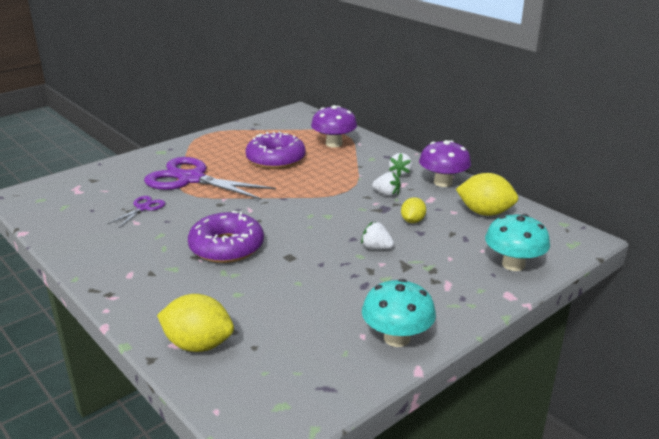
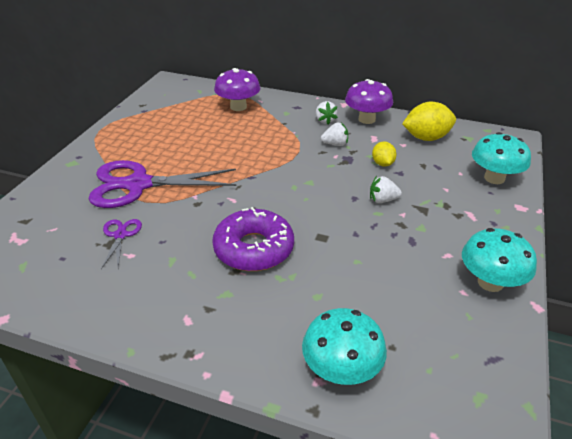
camera: 30 degrees left, 10 degrees up
(198, 345) = (341, 370): yellow lemon -> turquoise mushroom
(276, 159) = (201, 138): purple donut -> none

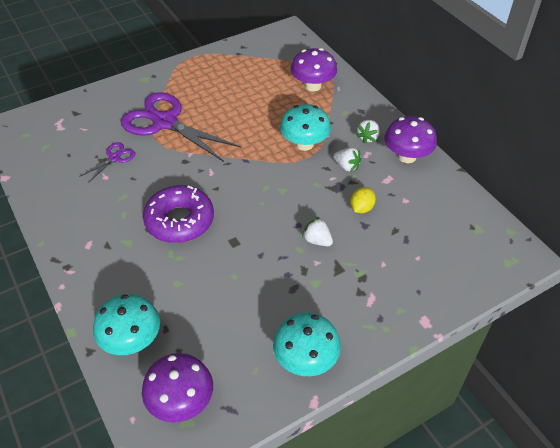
camera: 40 degrees right, 10 degrees up
(426, 138) = (436, 205): yellow lemon -> none
(451, 385) = (181, 402): none -> purple mushroom
(494, 178) = (442, 281): turquoise mushroom -> turquoise mushroom (304, 144)

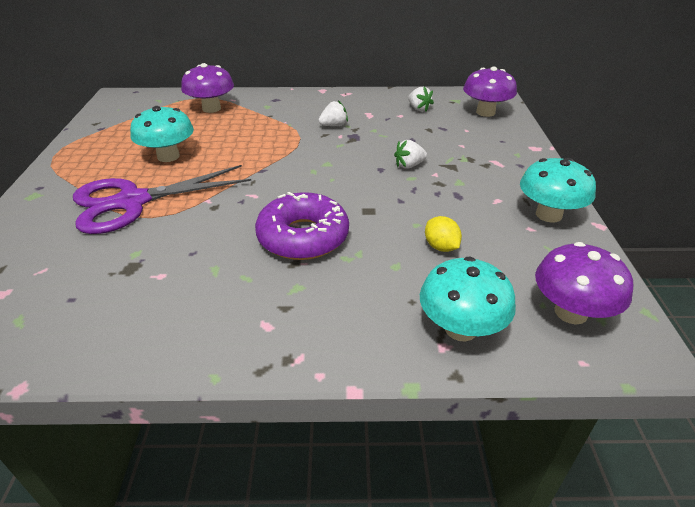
camera: 60 degrees left, 10 degrees down
(114, 158) = (137, 257): purple scissors -> none
(304, 144) = (281, 135): turquoise mushroom -> turquoise mushroom (168, 156)
(361, 208) = (390, 134): yellow lemon -> yellow lemon (441, 247)
(368, 137) = (311, 107): white strawberry -> white strawberry (418, 109)
(407, 156) = (352, 99): purple mushroom -> purple mushroom (485, 112)

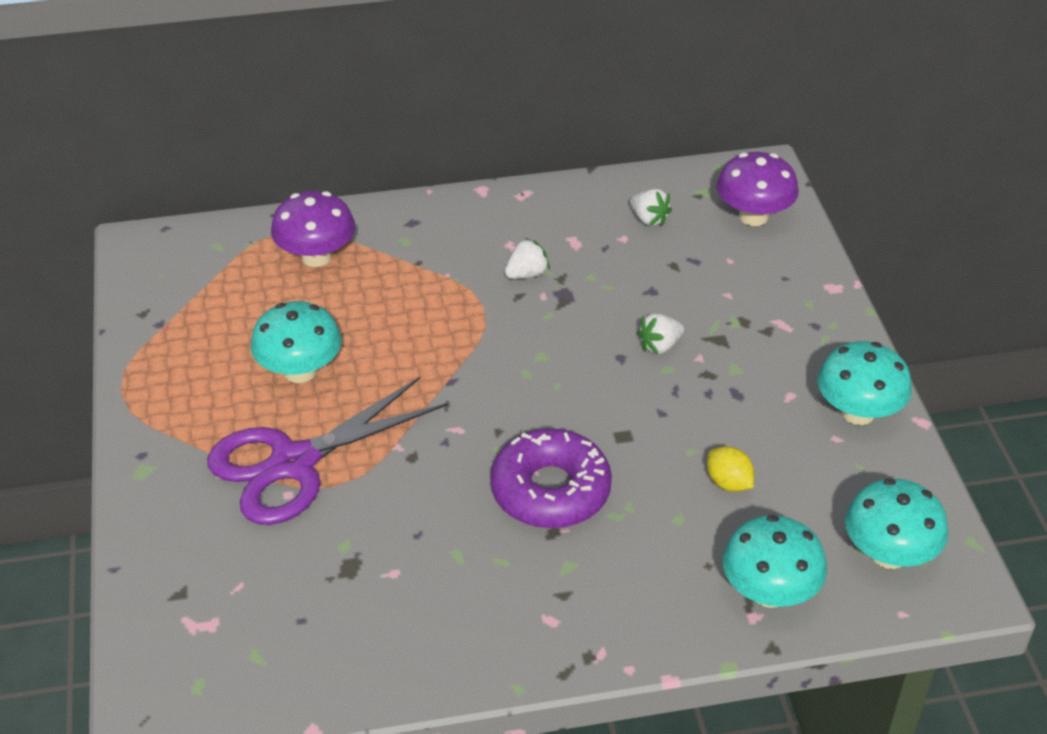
camera: 10 degrees left, 5 degrees up
(571, 312) = (888, 554): purple mushroom -> turquoise mushroom

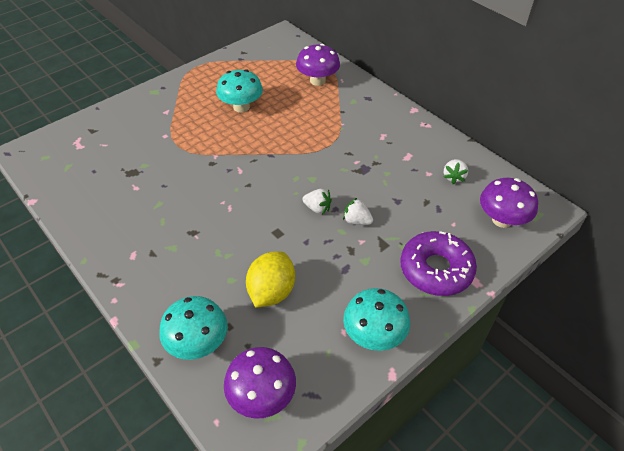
camera: 60 degrees right, 5 degrees up
(294, 463) = (184, 129): purple scissors -> none
(527, 274) = (367, 149): white strawberry -> white strawberry (317, 208)
(550, 490) = (220, 220): purple donut -> purple donut (436, 269)
(728, 483) = (271, 292): yellow lemon -> yellow lemon, size x1.74
(888, 554) = (262, 396): turquoise mushroom -> purple mushroom

